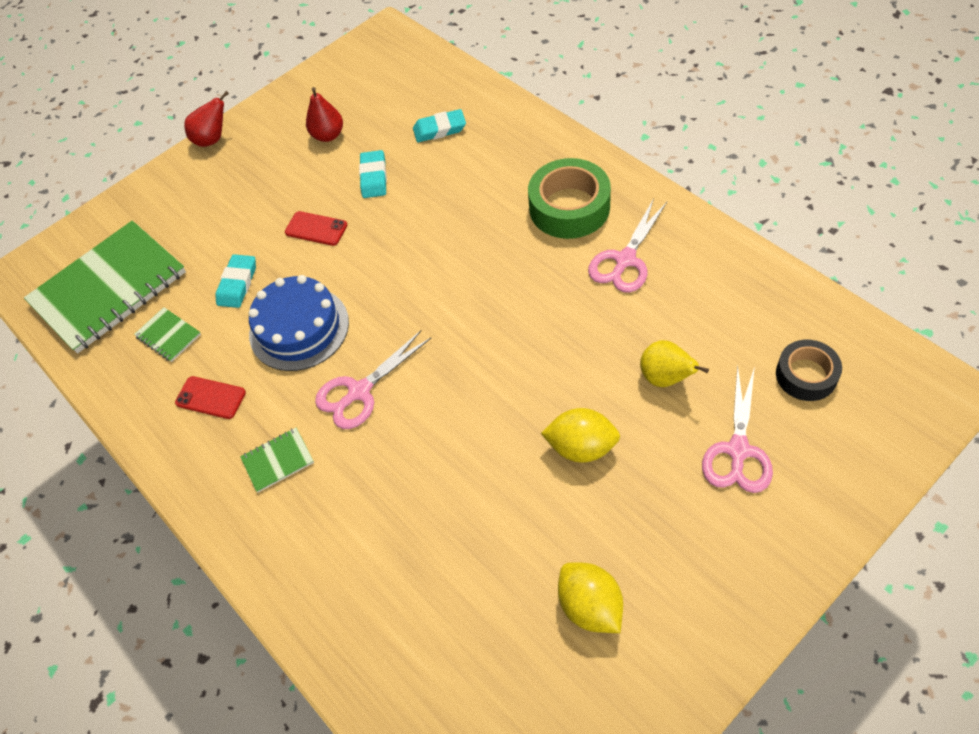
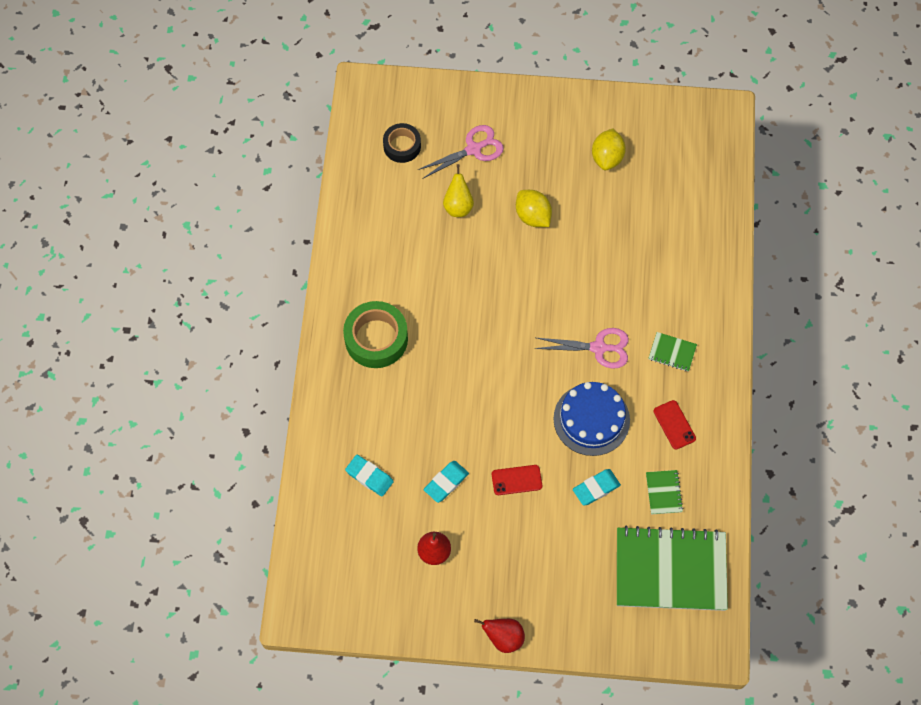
camera: 140 degrees left, 10 degrees up
(316, 229) = (516, 480): red phone -> red phone turned 75 degrees counterclockwise
(625, 260) = (393, 279): pink scissors -> none

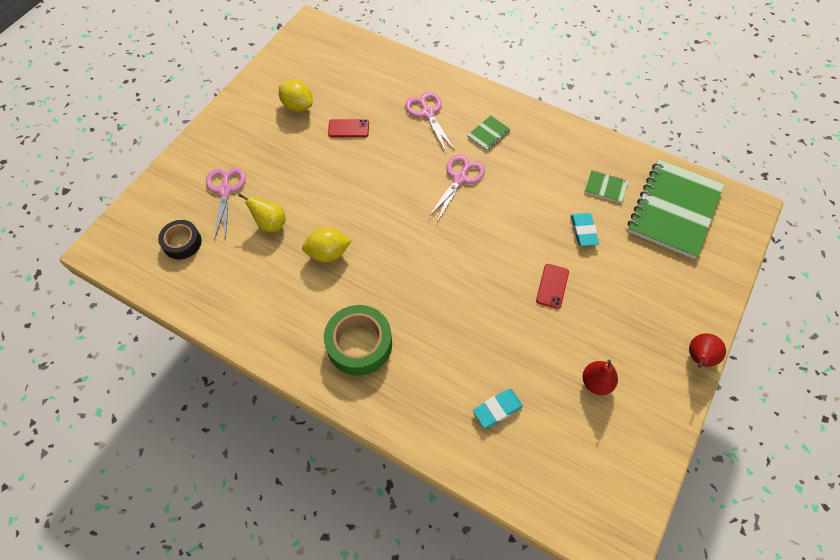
camera: 65 degrees left, 5 degrees down
(446, 482) = (531, 344): turquoise eraser -> none
(533, 216) = (316, 175): yellow lemon -> yellow lemon (328, 253)
(591, 419) = (520, 209): blue cake -> none
(666, 282) = (427, 113): none -> pink scissors
(674, 425) = (550, 157): red phone -> red phone (348, 128)

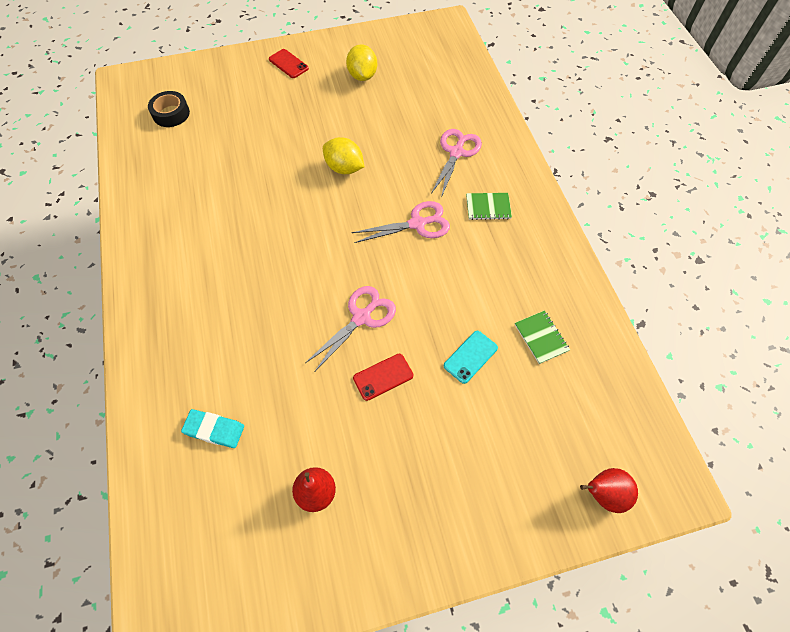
camera: 45 degrees right, 0 degrees up
(225, 190) = (240, 99): pink scissors -> pink scissors (361, 317)
(270, 224) = (239, 146): yellow pear -> none
(328, 253) = (249, 198): yellow lemon -> yellow lemon (344, 168)
(348, 128) = (379, 119): red phone -> red phone (288, 64)
(359, 344) = (186, 283): green tape -> none
(583, 231) = (470, 357): turquoise eraser -> turquoise phone
(674, 210) = (586, 416): green notebook -> none
(698, 358) = (435, 571): red pear -> red pear (603, 494)

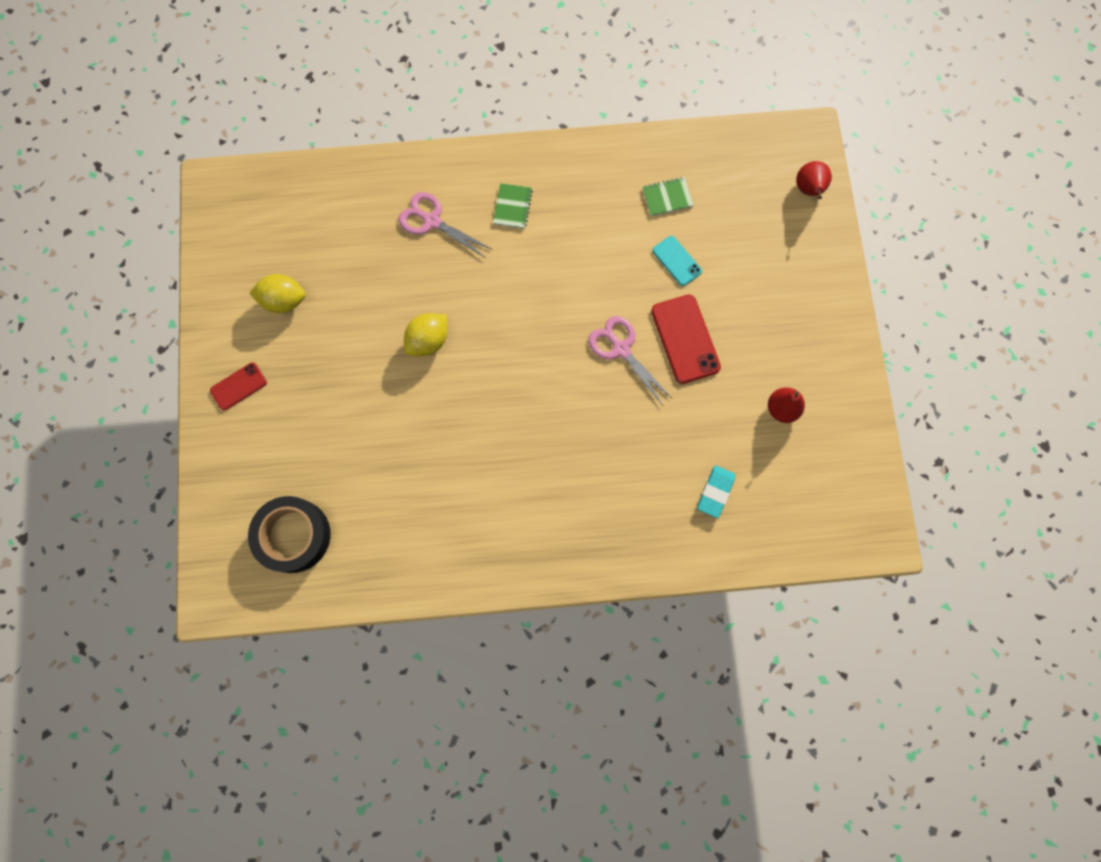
camera: 80 degrees left, 15 degrees up
(171, 114) = (293, 536): black tape -> black tape, size x1.59
(383, 377) = (685, 339): red phone -> red phone, size x1.68
(417, 224) = (520, 279): pink scissors -> none

